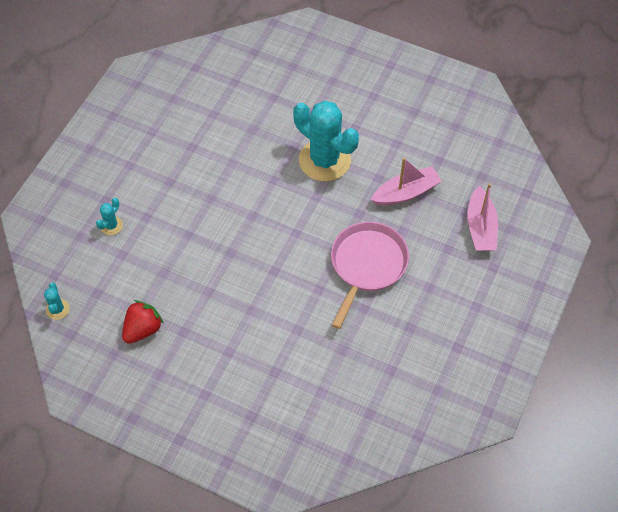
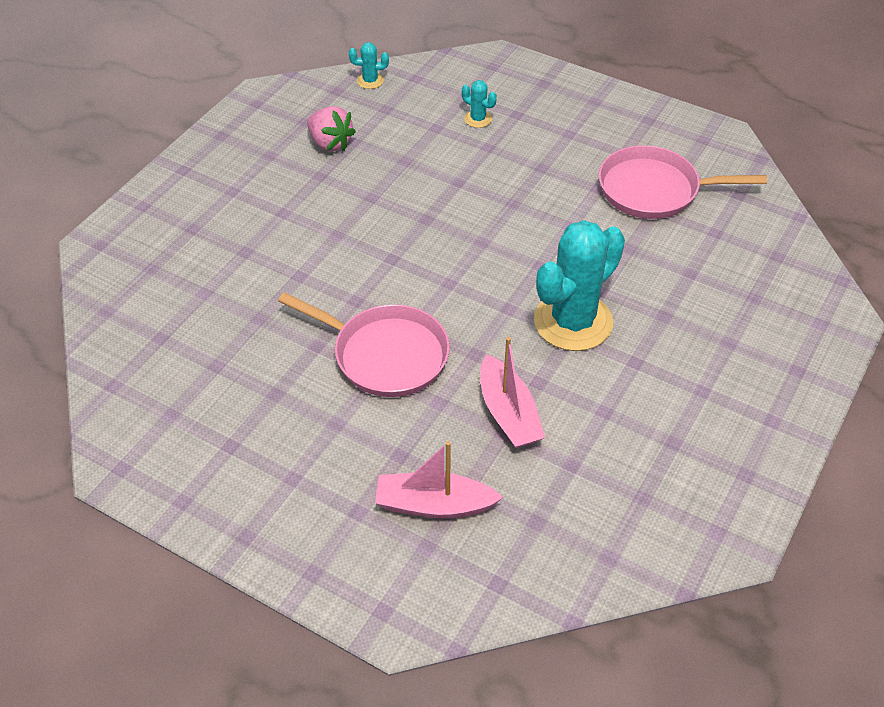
camera: 95 degrees right, 10 degrees down
(143, 329) = (330, 143): red strawberry -> pink strawberry
(192, 114) = (654, 190): none -> pink pan

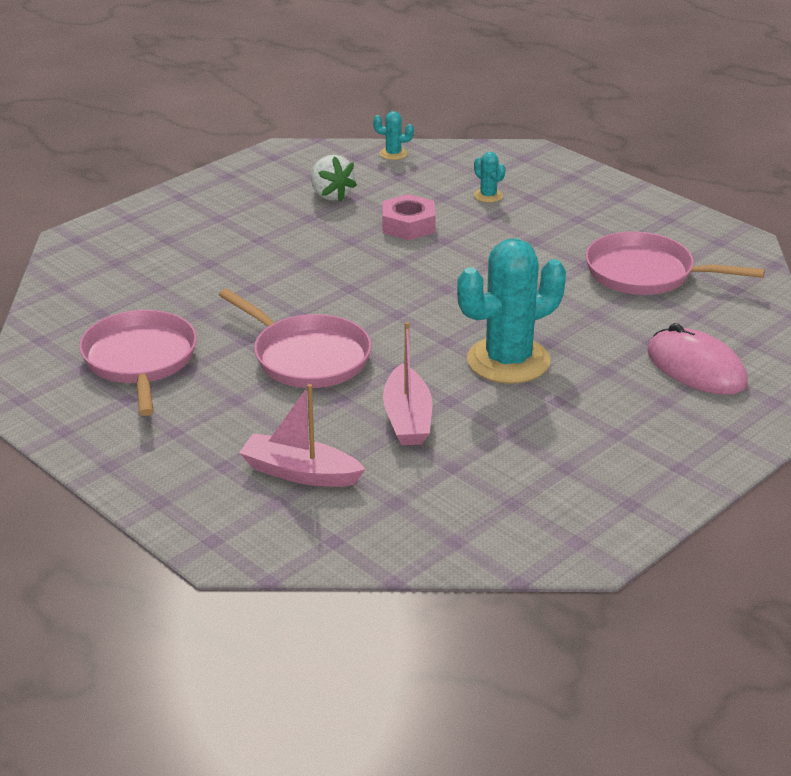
camera: 15 degrees right, 15 degrees down
(224, 392) = (140, 360): none -> pink pan
(330, 143) = (330, 195): pink strawberry -> white strawberry
(418, 169) = (408, 225): none -> pink nut
(741, 297) = (696, 368): none -> pink mouse

